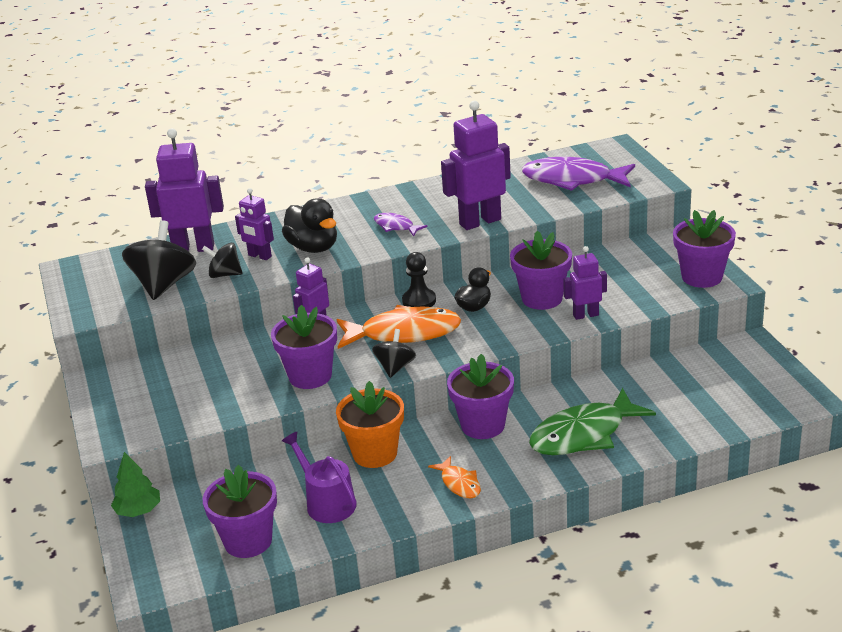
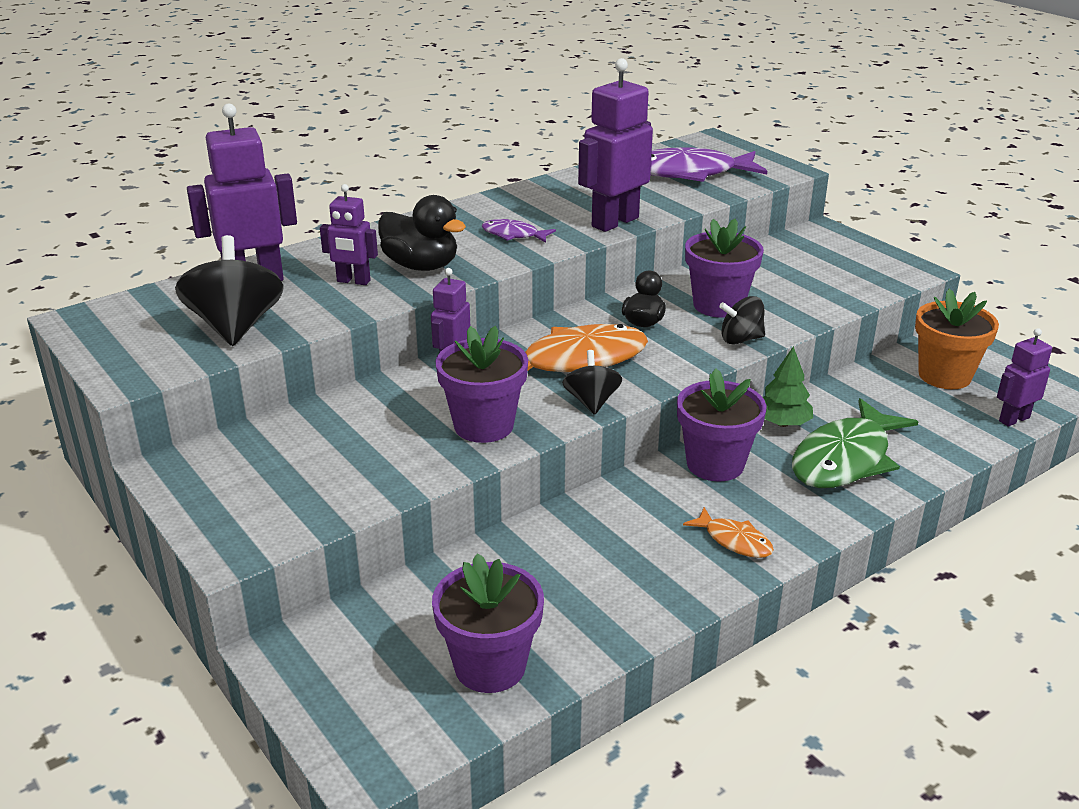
camera: 20 degrees left, 0 degrees up
(138, 511) = (298, 648): green tree -> green tree (782, 423)
(225, 274) = (317, 307): black spinning top -> black spinning top (741, 339)
(327, 502) = (572, 593): purple watering can -> none
(375, 453) = (598, 518): orange flower pot -> orange flower pot (944, 376)
(419, 301) = (569, 322): black pawn -> none
(585, 315) = (783, 318): purple robot -> purple robot (1013, 419)
(701, 277) = (881, 266): purple flower pot -> none

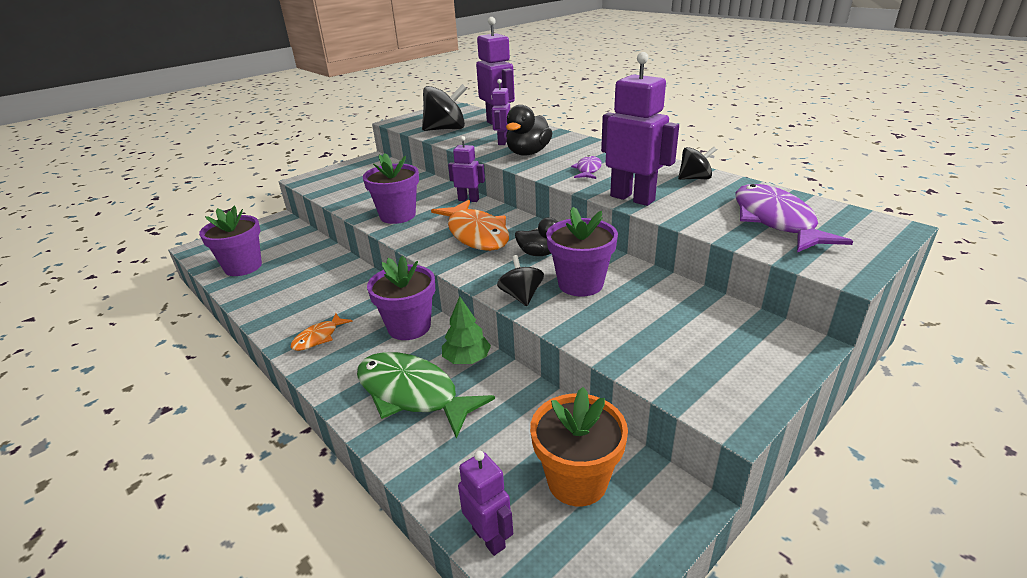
camera: 85 degrees right, 0 degrees up
(591, 402) = (422, 243): black spinning top -> black spinning top (694, 178)

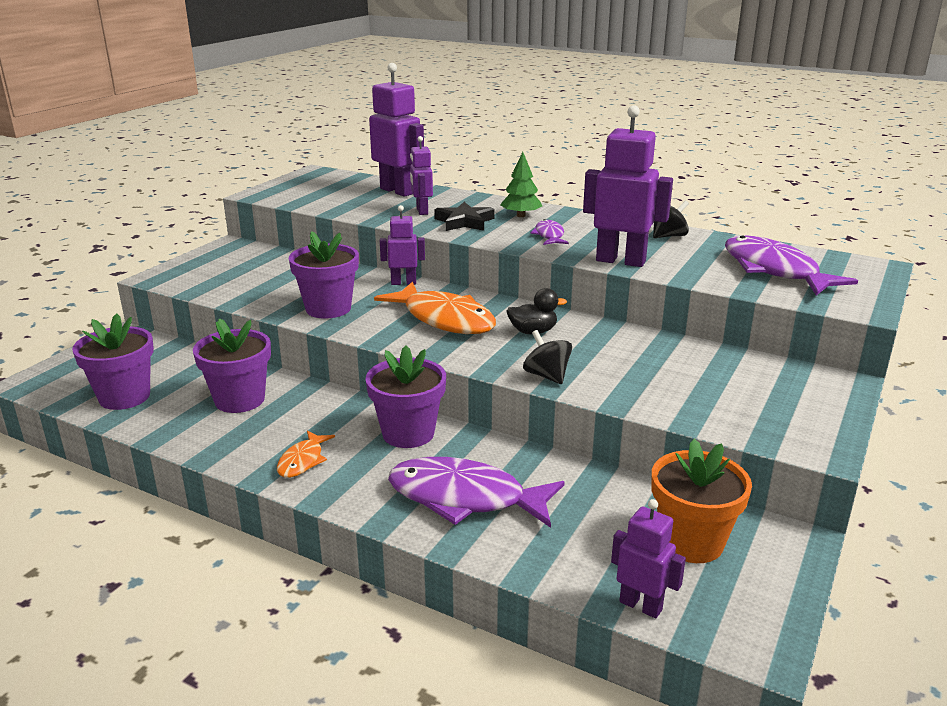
camera: 20 degrees left, 5 degrees down
(412, 394) = (464, 498): green fish -> purple fish
(446, 129) = (335, 200): black spinning top -> none
(467, 359) = (500, 455): green tree -> green tree (521, 215)
(528, 153) = (464, 222): black duck -> black star
(580, 284) = (600, 356): purple flower pot -> purple flower pot (240, 400)

